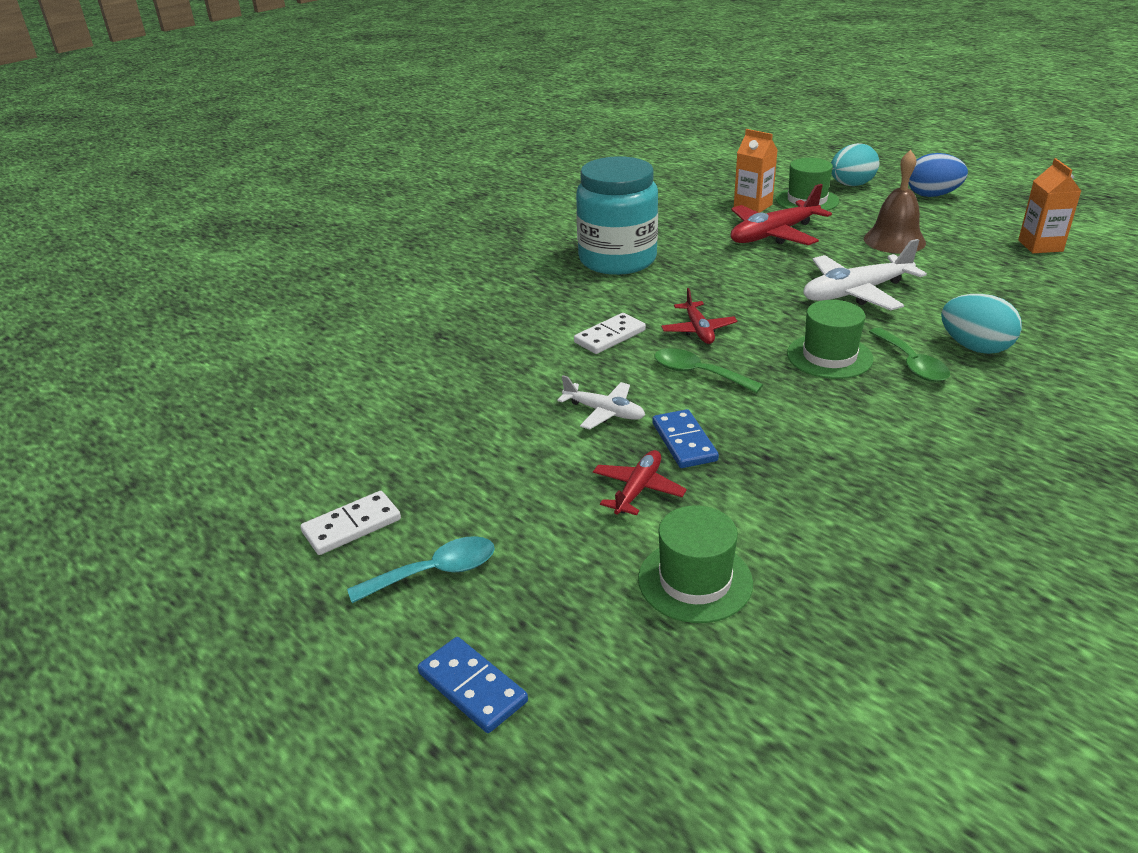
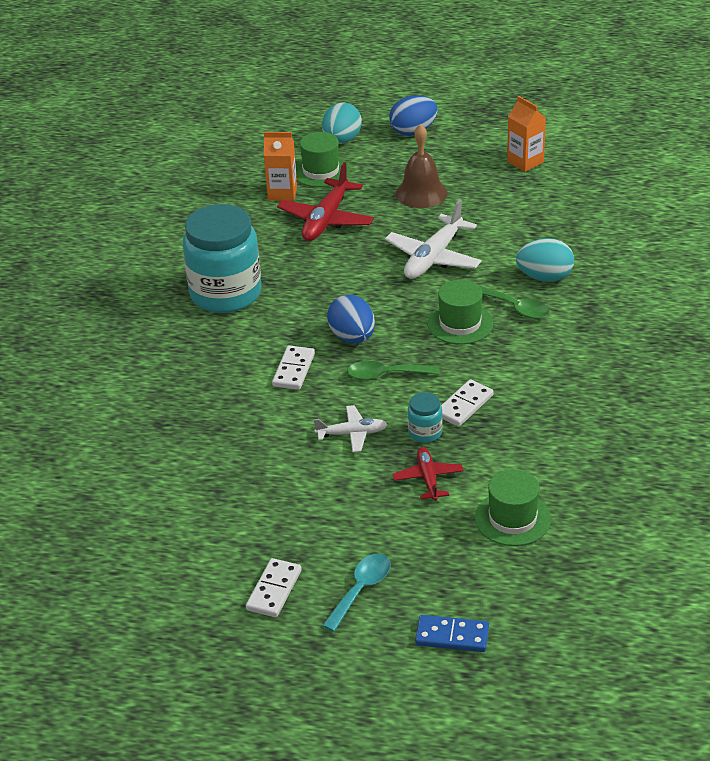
camera: 35 degrees left, 5 degrees up
(684, 442) = (425, 432): blue domino -> turquoise jar
(698, 330) = (352, 337): red plane -> blue egg
(757, 433) = (464, 405): none -> white domino

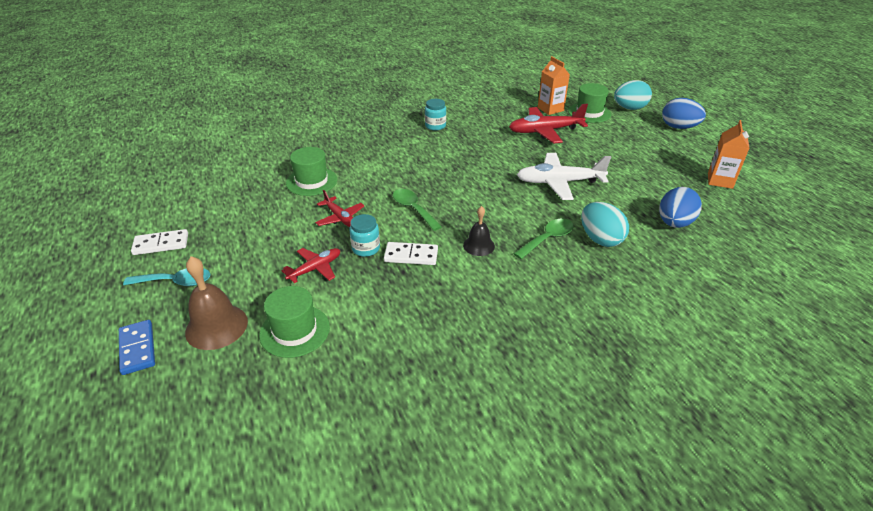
camera: 55 degrees right, 0 degrees up
(225, 293) = (435, 126): turquoise jar -> turquoise jar, size x0.42
(294, 370) = (386, 173): white domino -> none
(352, 337) = (439, 182): blue egg -> blue egg (674, 223)
(352, 434) = (340, 218): white plane -> red plane
(421, 193) = (620, 153): brown bell -> brown bell (216, 326)
(460, 323) = (501, 220): green hat -> green hat (311, 181)
(488, 355) = (479, 245): none -> black bell
(516, 308) = (548, 239): green spoon -> green spoon turned 135 degrees counterclockwise

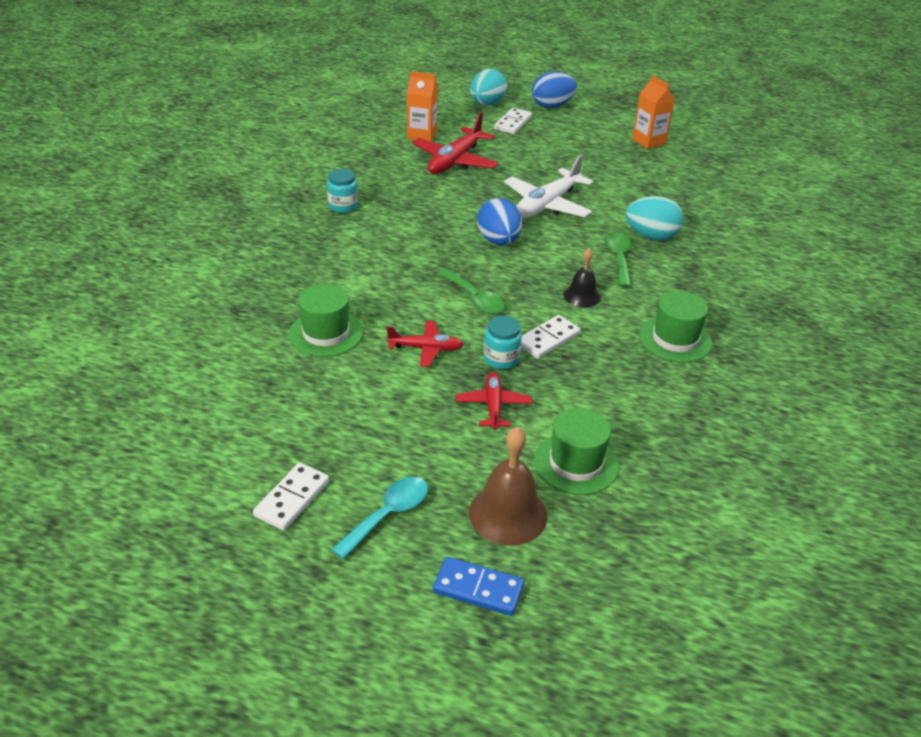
camera: 50 degrees left, 0 degrees up
(413, 209) = (475, 299): green spoon -> green spoon turned 135 degrees counterclockwise
(589, 113) = (461, 124): green hat -> green hat (675, 339)
(627, 126) = (513, 123): none -> white domino
(674, 223) = (674, 194): blue egg -> blue egg (498, 241)

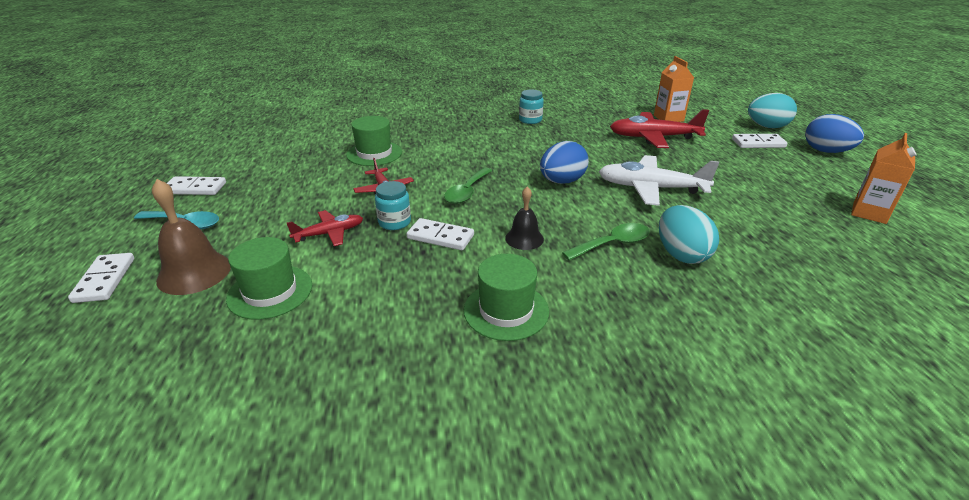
camera: 65 degrees right, 5 degrees down
(478, 588) = (105, 280): blue domino -> white domino

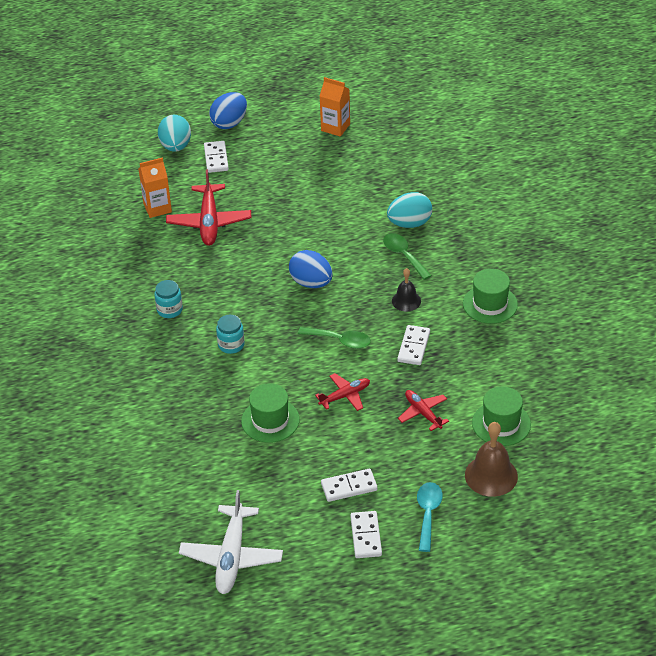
camera: 95 degrees left, 10 degrees up
(105, 280) = (512, 525): white domino -> white domino (349, 487)
(394, 222) = (398, 377): turquoise jar -> turquoise jar (231, 345)
(651, 188) = (315, 231): white plane -> white plane (231, 556)

